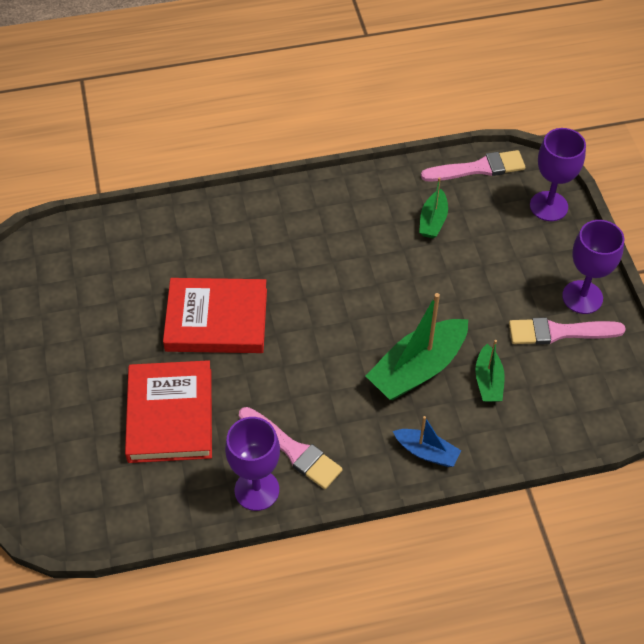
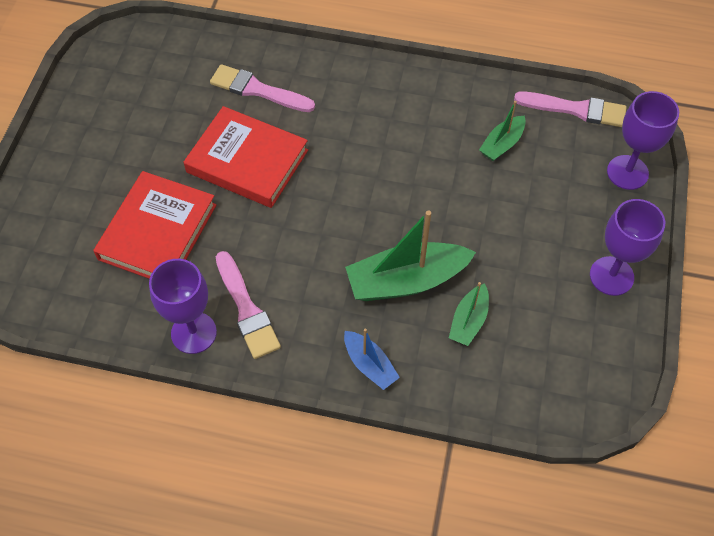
camera: 25 degrees right, 5 degrees up
(559, 332) = (568, 302): pink brush -> pink brush (257, 90)

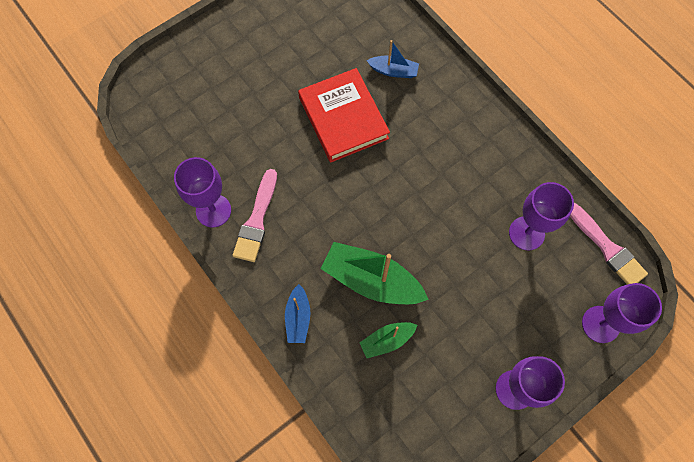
camera: 40 degrees right, 10 degrees up
(158, 232) = (248, 126): red book -> none
(257, 90) = (393, 71): pink brush -> blue boat
(502, 144) = (526, 233): green boat -> purple goblet

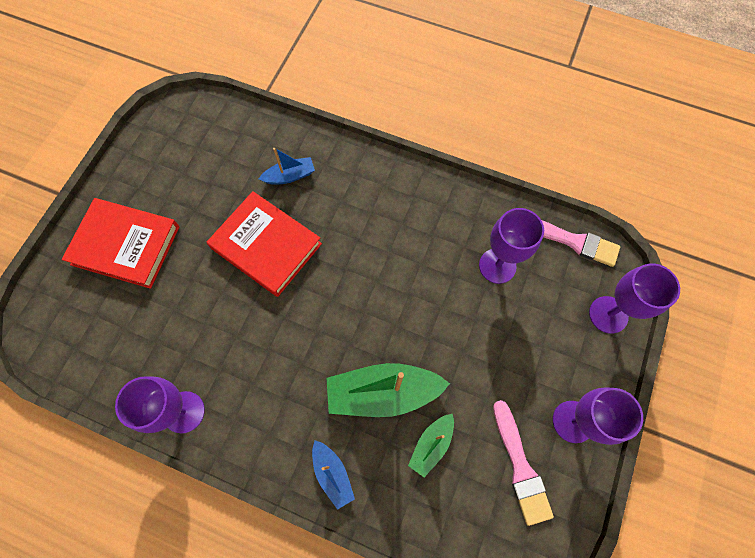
camera: 30 degrees left, 0 degrees up
(235, 62) = (126, 245): none -> red book
(256, 220) = (235, 396): pink brush -> pink brush (520, 467)

